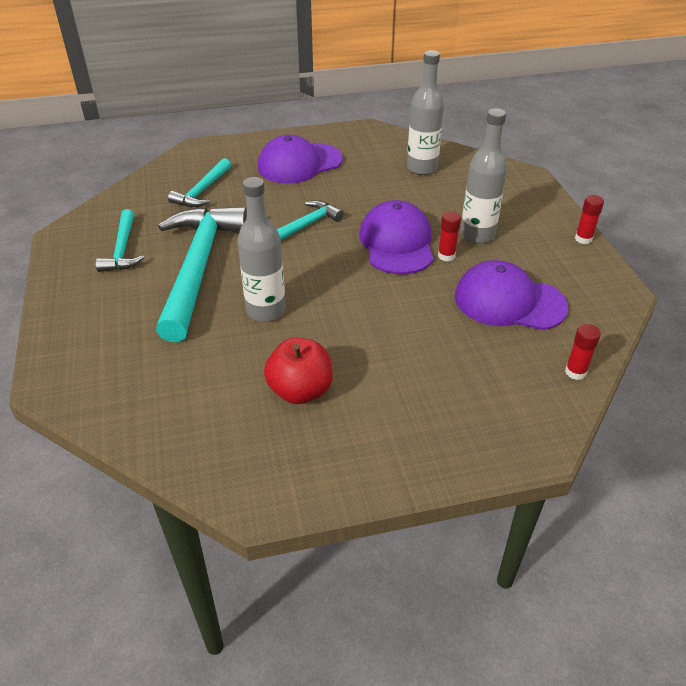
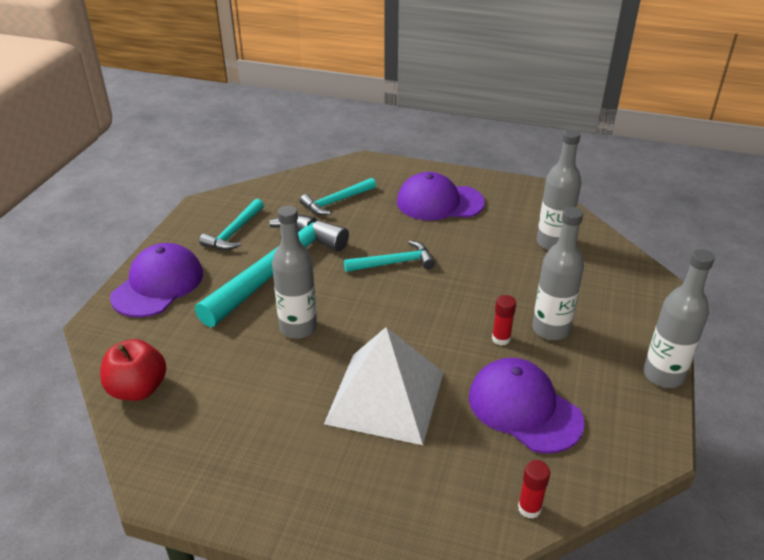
camera: 30 degrees right, 5 degrees down
(300, 390) = (266, 410): red apple -> red apple (138, 389)
(395, 337) = (385, 397): none -> white pyramid
(397, 243) = (464, 309): purple cap -> purple cap (158, 285)
(583, 239) = (663, 375): red glue stick -> grey bottle

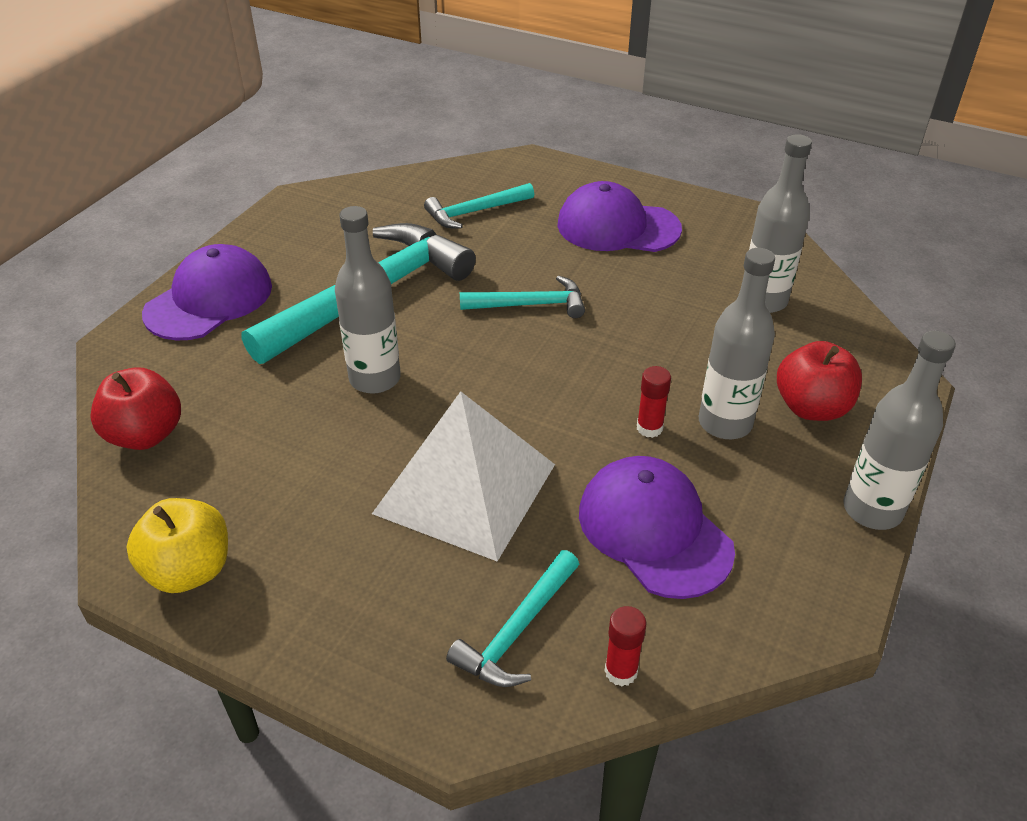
camera: 10 degrees right, 5 degrees up
(200, 483) = (189, 570): none -> yellow apple
(234, 232) = (327, 240): turquoise hammer -> turquoise hammer (516, 630)
(604, 311) = (811, 407): none -> red apple

